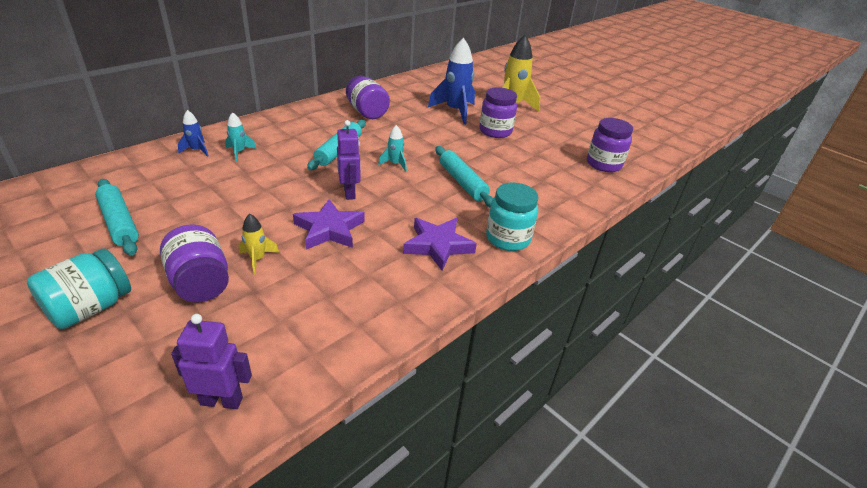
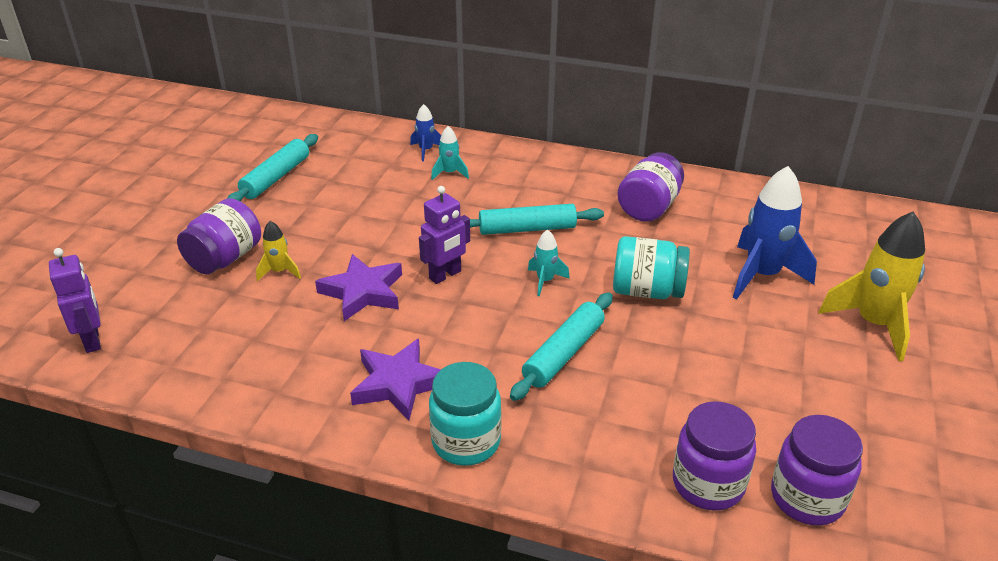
camera: 65 degrees right, 0 degrees up
(90, 308) = (163, 225): turquoise jar -> turquoise jar (647, 291)
(495, 131) = (753, 335): purple jar -> purple jar (708, 484)

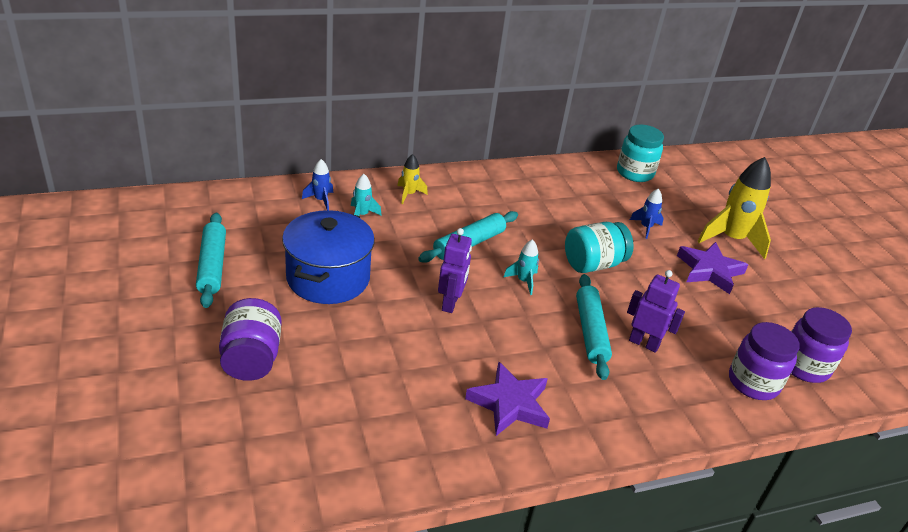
camera: 40 degrees left, 0 degrees up
(93, 340) = (212, 486): purple robot -> purple robot (644, 343)
(279, 271) = (315, 351): yellow rocket -> yellow rocket (409, 194)
(358, 217) = (328, 278): none -> blue pot
(363, 292) = (404, 342): purple star -> purple star (709, 271)
(466, 442) = (598, 425): turquoise jar -> turquoise jar (635, 173)
(648, 207) = (532, 199): purple jar -> none
(762, 275) = (645, 227): blue rocket -> blue rocket, size x0.49

